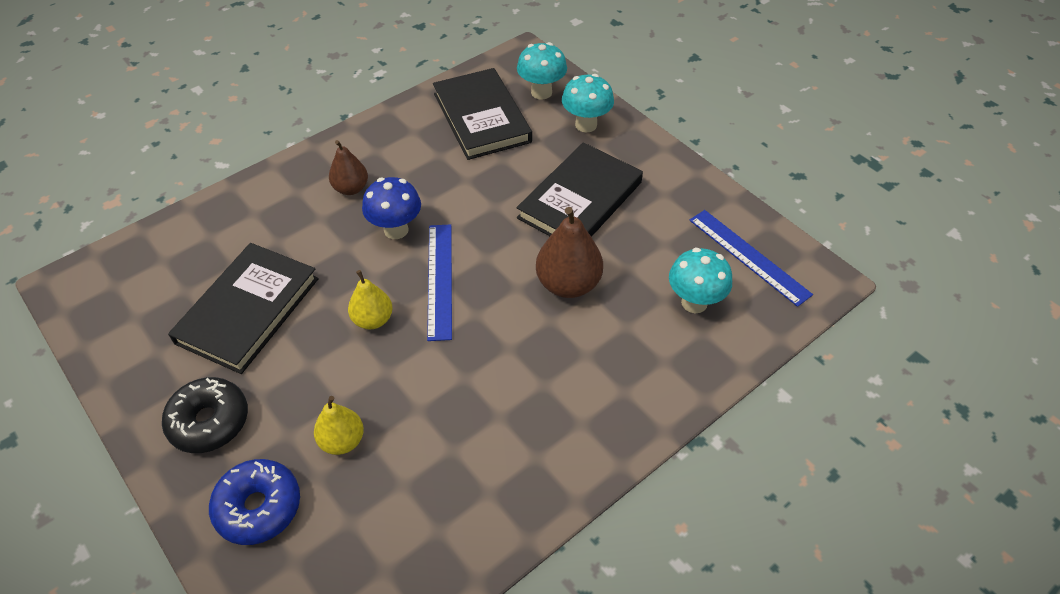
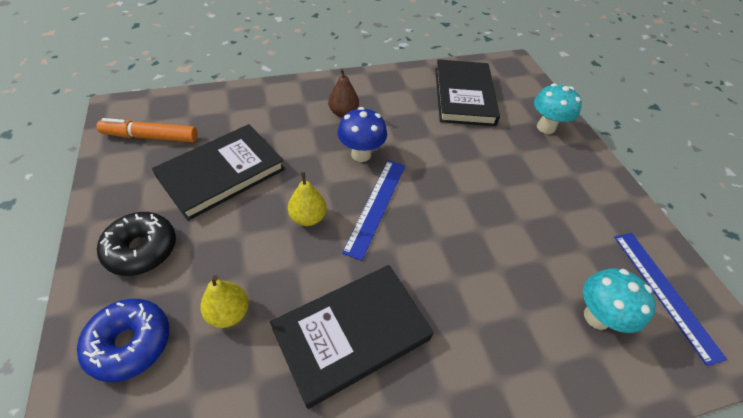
camera: 20 degrees right, 0 degrees up
(133, 302) = (151, 137): none -> orange marker
(541, 92) = (518, 93): turquoise mushroom -> none
(568, 284) = (482, 251): brown pear -> none
(580, 200) = (519, 184): black book -> black book (352, 334)

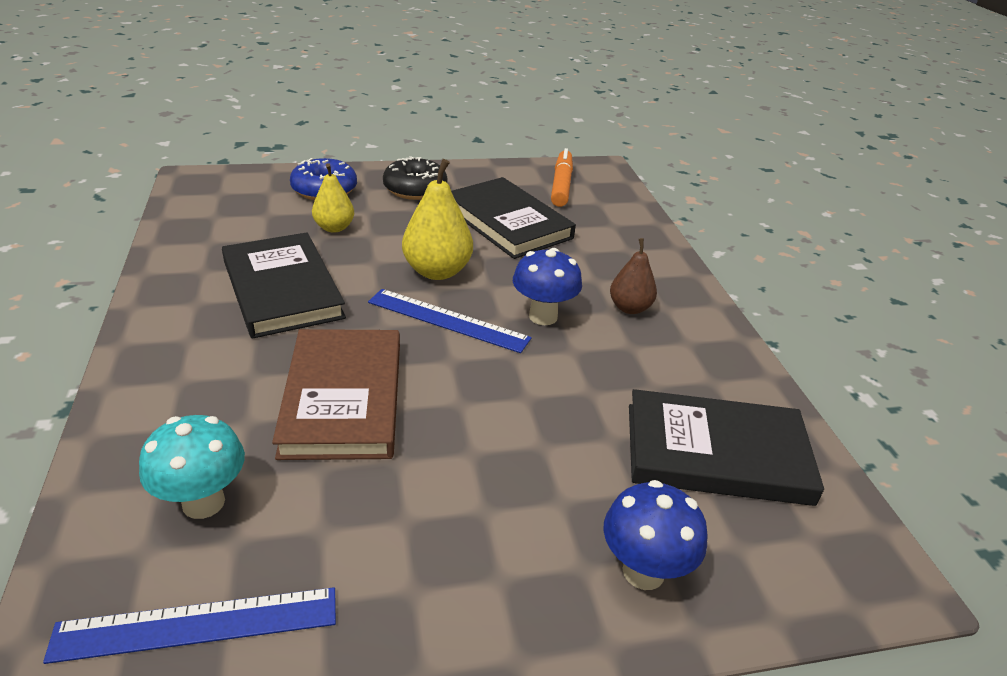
camera: 95 degrees right, 15 degrees down
(308, 217) = (437, 271): yellow pear -> yellow pear, size x1.58
(478, 257) = (343, 398): none -> brown book
(545, 127) = (643, 571): turquoise mushroom -> blue mushroom

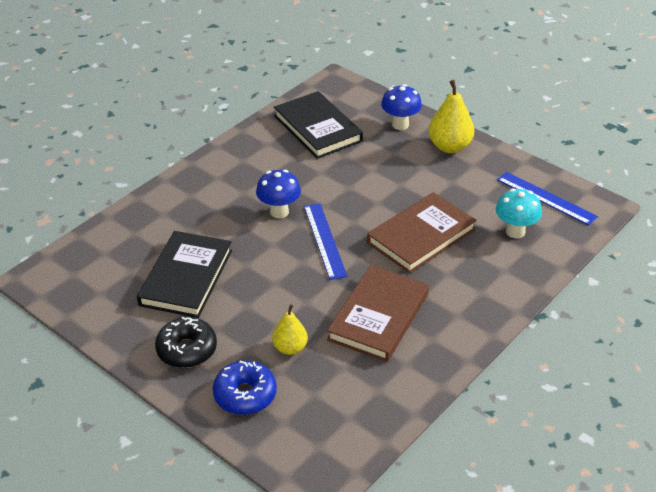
camera: 125 degrees left, 5 degrees up
(282, 289) = (379, 317): black book -> brown book
(437, 271) = (284, 271): yellow pear -> yellow pear (449, 146)
(561, 185) = (93, 283): orange marker -> none
(629, 308) = (233, 188): brown pear -> none

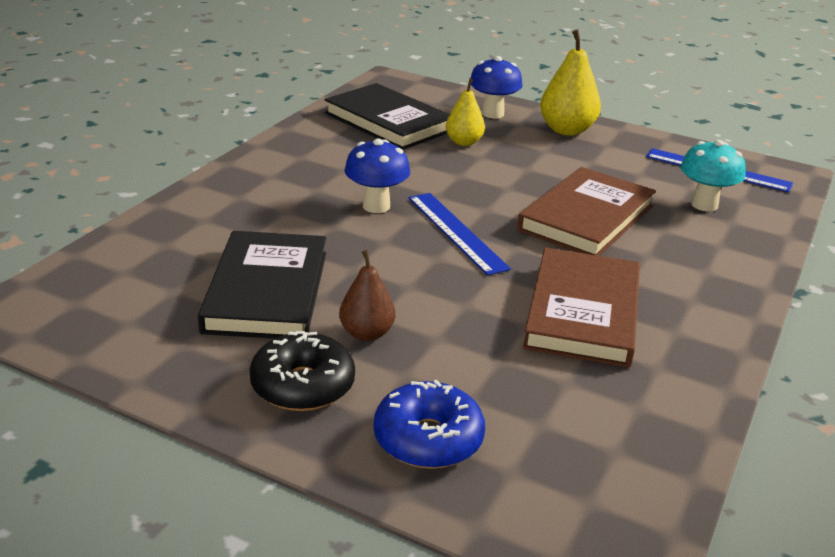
camera: 15 degrees left, 10 degrees down
(236, 317) = (366, 333): none -> brown pear
(290, 348) = (471, 365): yellow pear -> yellow pear (464, 142)

